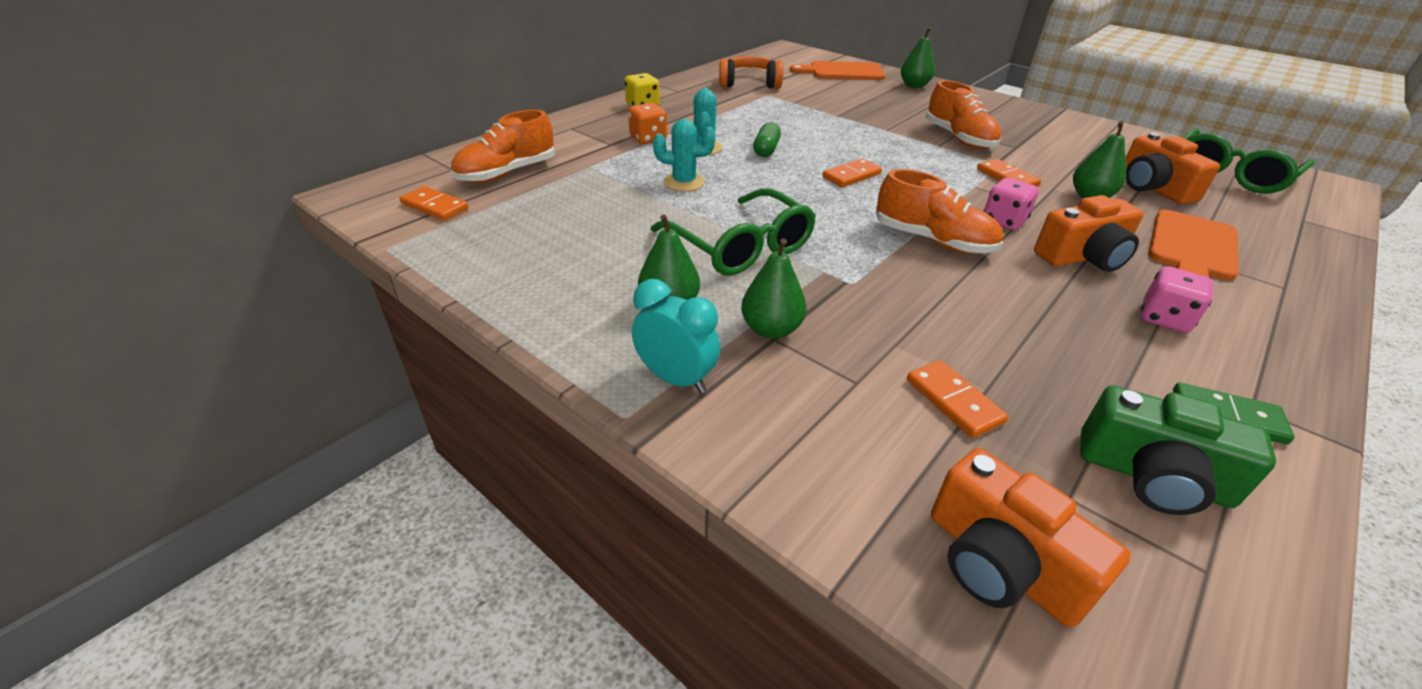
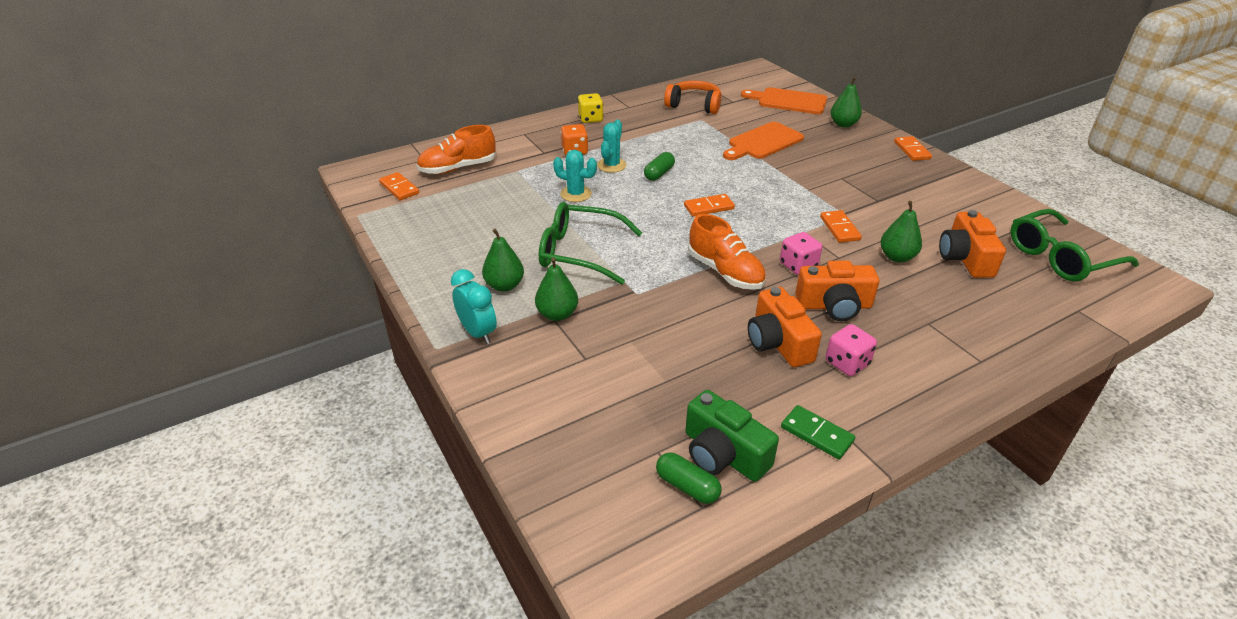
camera: 20 degrees right, 0 degrees up
(740, 246) = (580, 252): green glasses -> green glasses turned 120 degrees clockwise
(953, 401) = (637, 383): orange domino -> orange domino (912, 150)
(959, 138) = (833, 185): orange shoe -> none
(1000, 563) = (585, 471): orange camera -> orange camera (778, 342)
(1157, 543) = (687, 486): none -> green capsule
(1192, 248) = (937, 315): orange cutting board -> orange cutting board (763, 142)

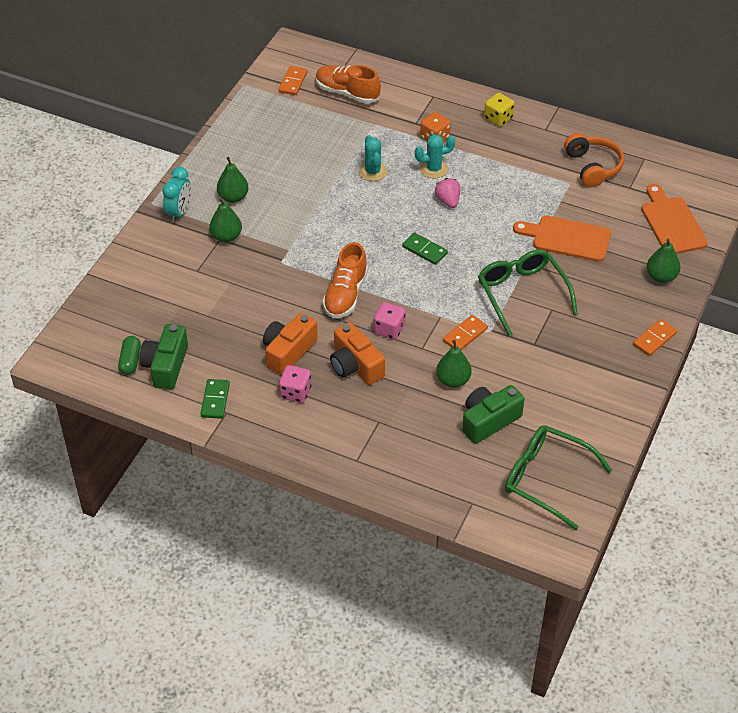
camera: 55 degrees right, 10 degrees up
(580, 252) = (301, 212): green glasses -> green glasses (522, 294)
(659, 174) = (448, 201): green capsule -> pink strawberry
(708, 207) = (424, 250): orange domino -> green domino
(965, 258) = (489, 421): orange camera -> green camera

